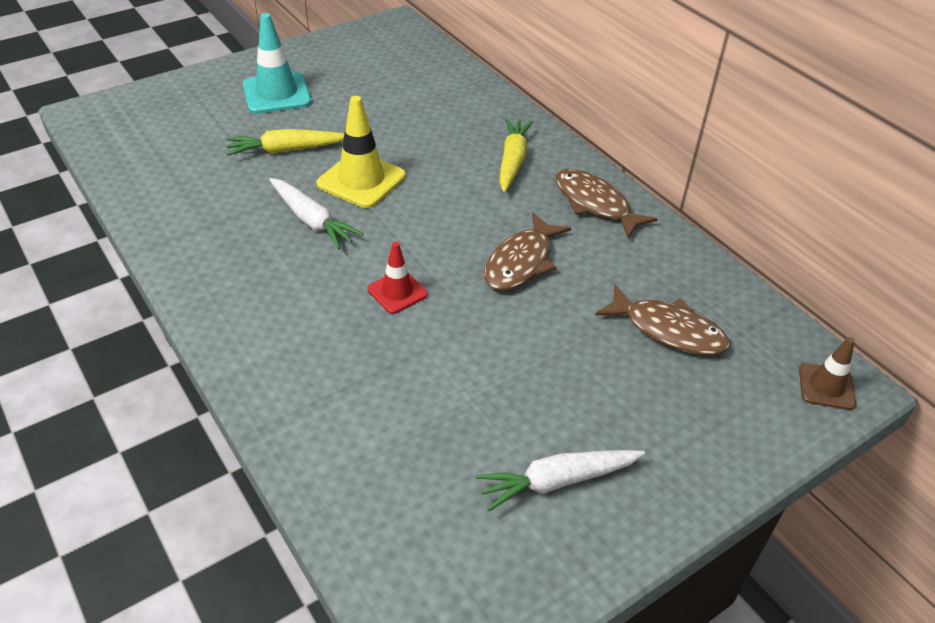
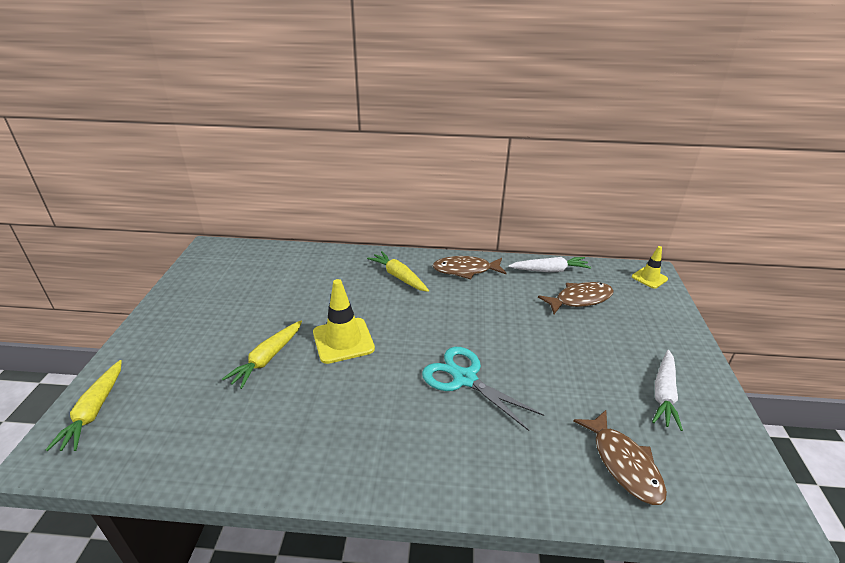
camera: 50 degrees left, 10 degrees down
(141, 104) = (94, 411): none -> yellow carrot
(276, 94) = (199, 332): turquoise traffic cone -> none
(312, 220) = (356, 383): white carrot -> white carrot (549, 270)
(397, 292) = (464, 378): red traffic cone -> turquoise scissors
(521, 262) = (486, 318): brown fish -> brown fish (623, 463)
(826, 386) = (649, 278): brown traffic cone -> yellow traffic cone

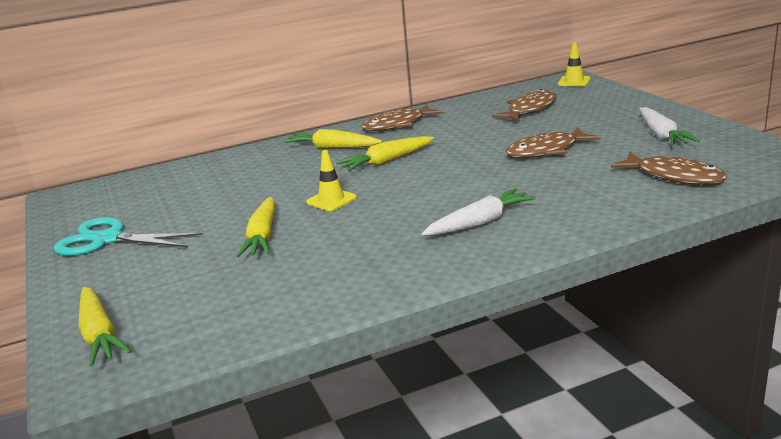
camera: 25 degrees left, 10 degrees down
(343, 340) = (331, 200): yellow traffic cone -> yellow traffic cone, size x0.59
(419, 313) = (387, 161): none -> yellow carrot
(464, 378) = (486, 181): turquoise scissors -> turquoise scissors (107, 239)
(545, 363) = (546, 150): none -> brown fish
(549, 270) = (480, 102): white carrot -> white carrot (480, 223)

